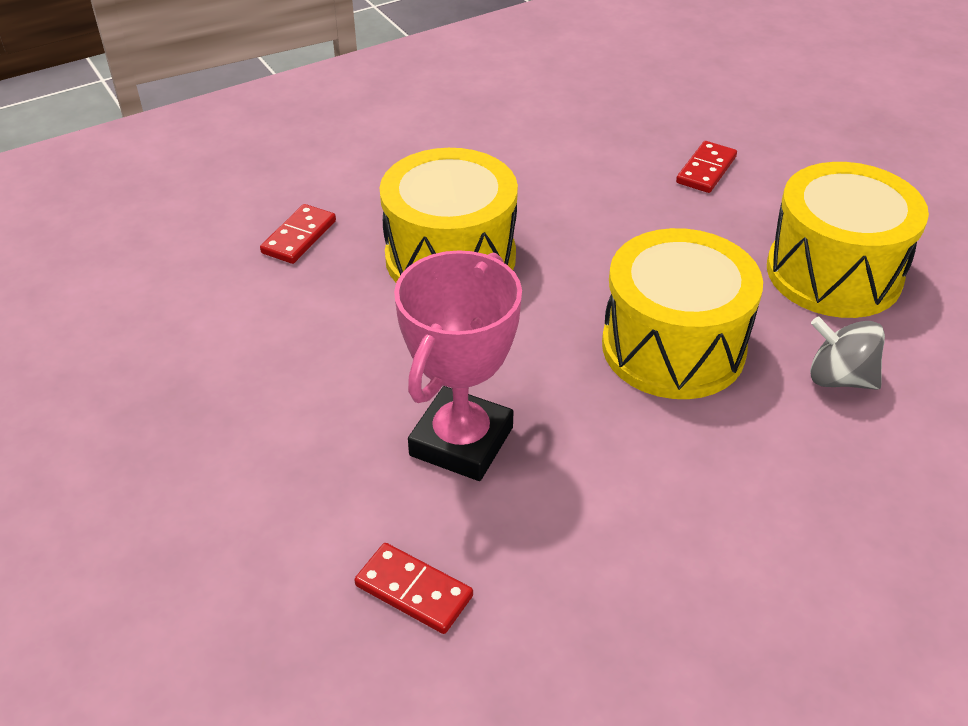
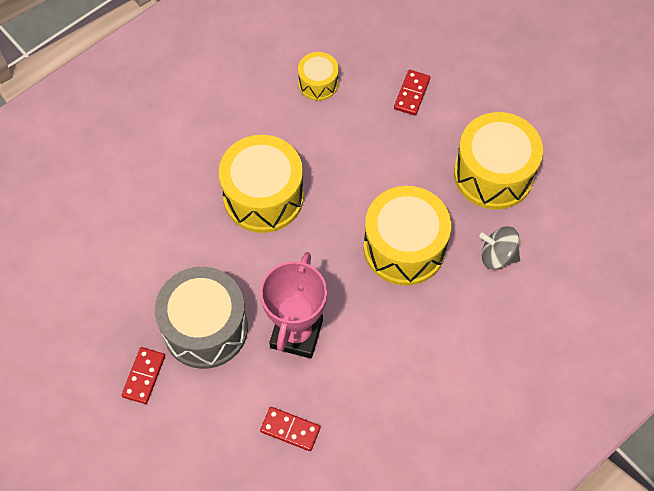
camera: 10 degrees left, 20 degrees up
(299, 237) = (166, 193): red domino -> red domino (144, 376)
(304, 412) = (205, 328): none -> grey drum
(564, 145) = (318, 83): none -> yellow drum

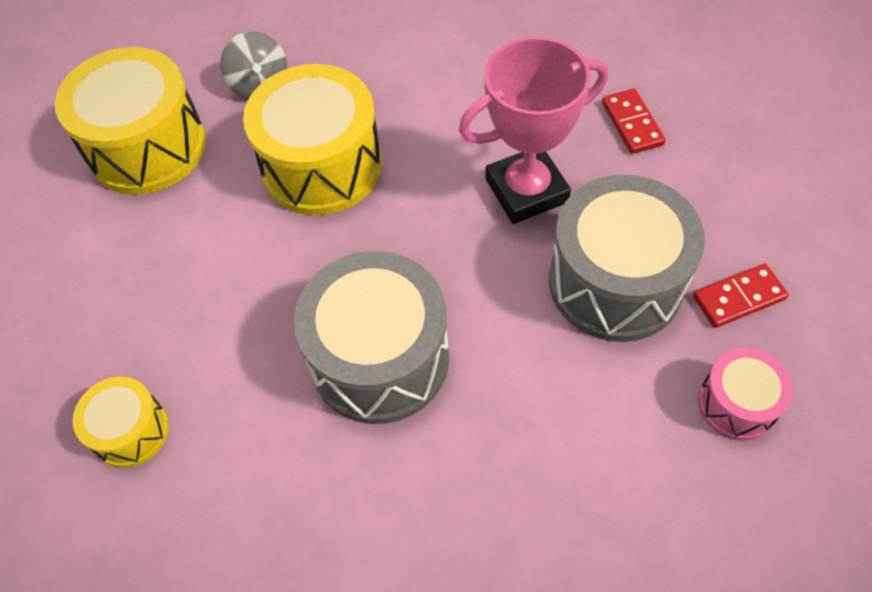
camera: 125 degrees left, 5 degrees down
(101, 323) = (736, 404): none -> pink drum
(263, 196) = (380, 358): yellow drum -> grey drum
(411, 94) = (73, 302): red domino -> none

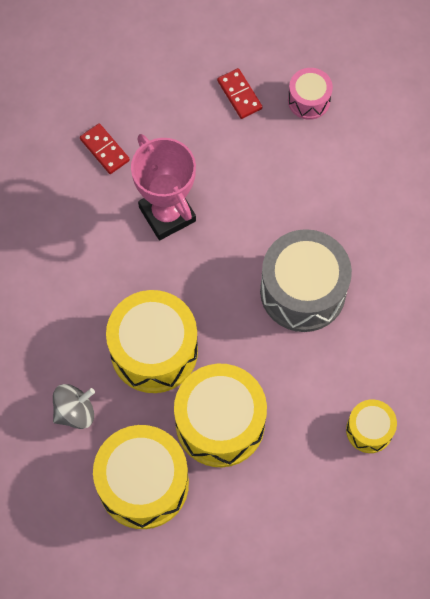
camera: 100 degrees left, 10 degrees up
(200, 234) = (220, 423): none -> yellow drum
(615, 282) = (235, 160): grey drum -> none
(632, 123) = (104, 150): red domino -> red domino turned 75 degrees clockwise

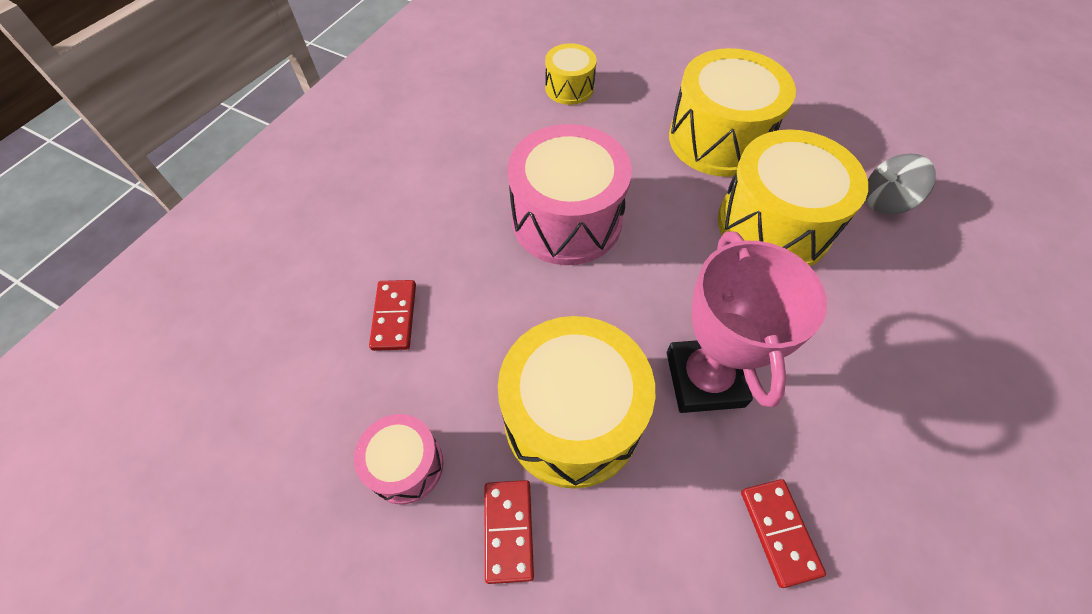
camera: 155 degrees left, 10 degrees down
(143, 484) = (817, 121): yellow drum -> yellow drum (572, 418)
(303, 291) = (566, 219): grey drum -> pink drum
(372, 173) = (394, 316): none -> red domino

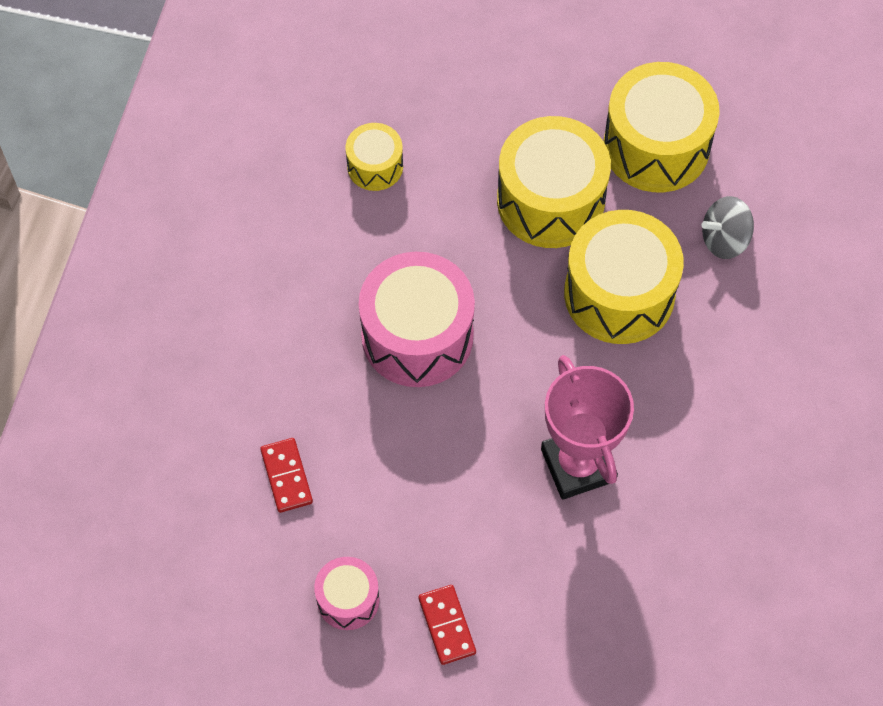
camera: 15 degrees left, 5 degrees up
(572, 418) = (473, 527): yellow drum -> yellow drum (656, 146)
(779, 532) = (654, 572): red domino -> none

